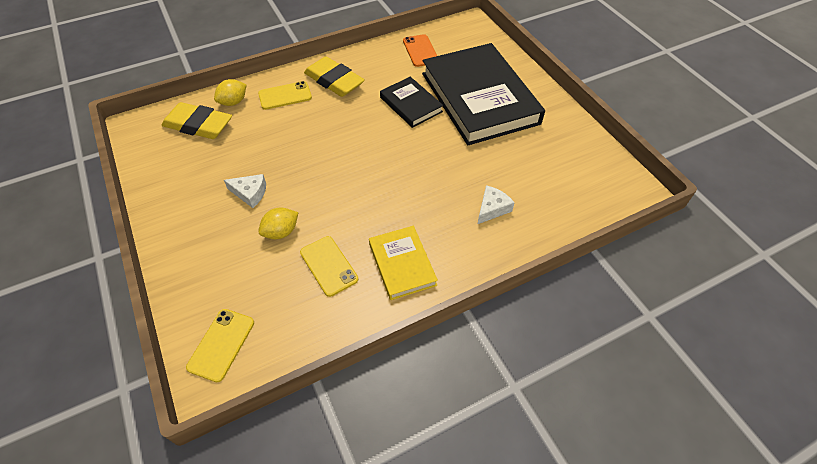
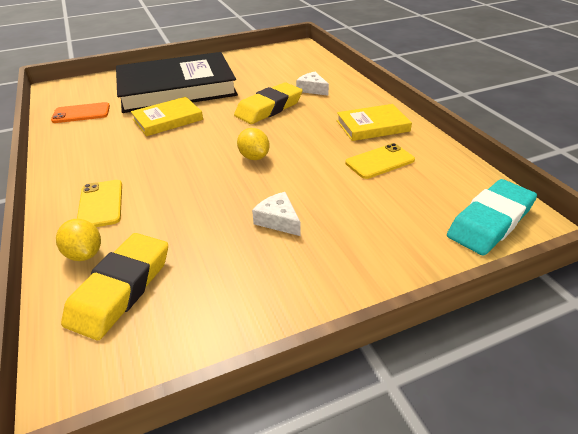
camera: 85 degrees left, 15 degrees down
(221, 344) = (490, 222): yellow phone -> turquoise eraser
(250, 193) = (278, 220): white cheese -> white cheese turned 60 degrees counterclockwise
(281, 232) = (339, 192): yellow lemon -> yellow lemon (254, 157)
(334, 81) = (96, 166): yellow eraser -> yellow eraser (269, 108)
(411, 104) = (168, 119): black book -> yellow book

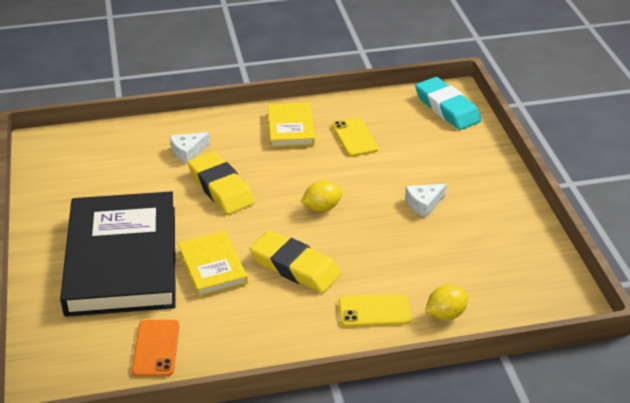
camera: 80 degrees left, 0 degrees up
(121, 289) = (490, 290): yellow eraser -> yellow eraser (295, 267)

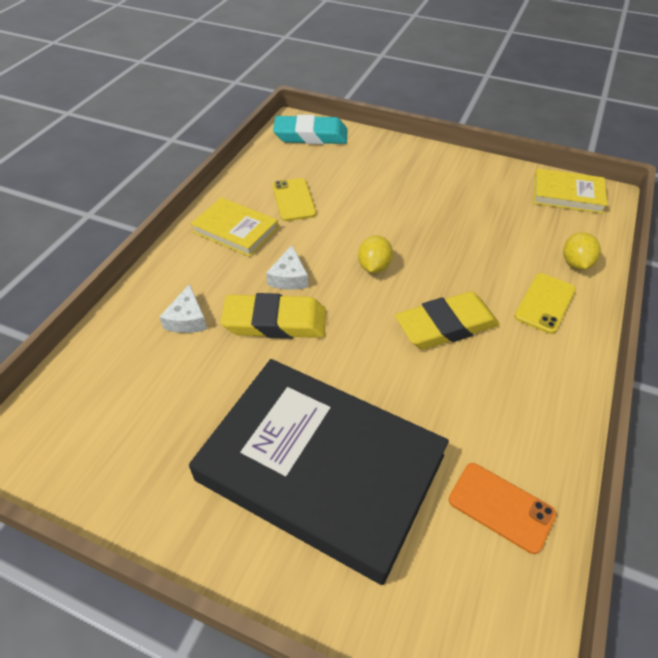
camera: 55 degrees left, 10 degrees up
(212, 267) = (398, 389): yellow book -> yellow book (567, 194)
(354, 137) = (293, 200): yellow phone -> yellow phone turned 60 degrees clockwise
(424, 204) = (423, 206): white cheese -> white cheese (289, 277)

